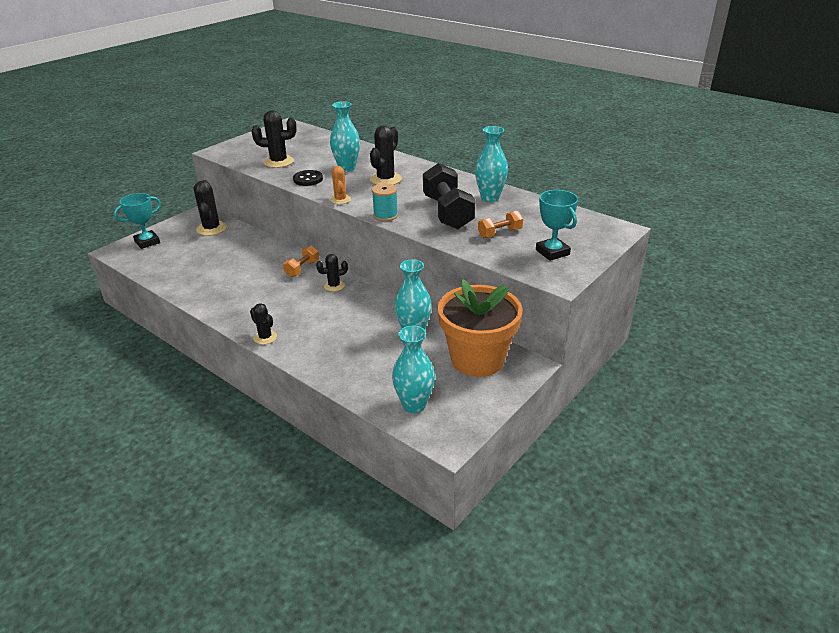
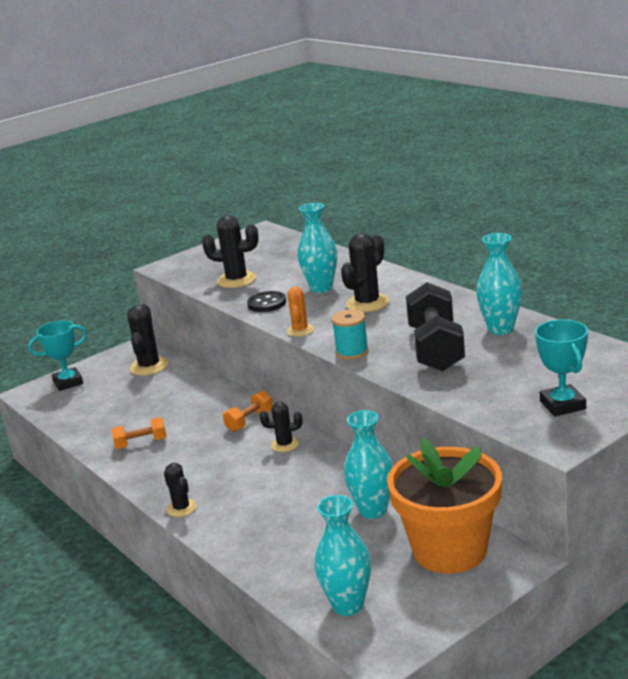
camera: 15 degrees right, 10 degrees down
(500, 233) = (498, 378): orange dumbbell -> orange dumbbell (141, 443)

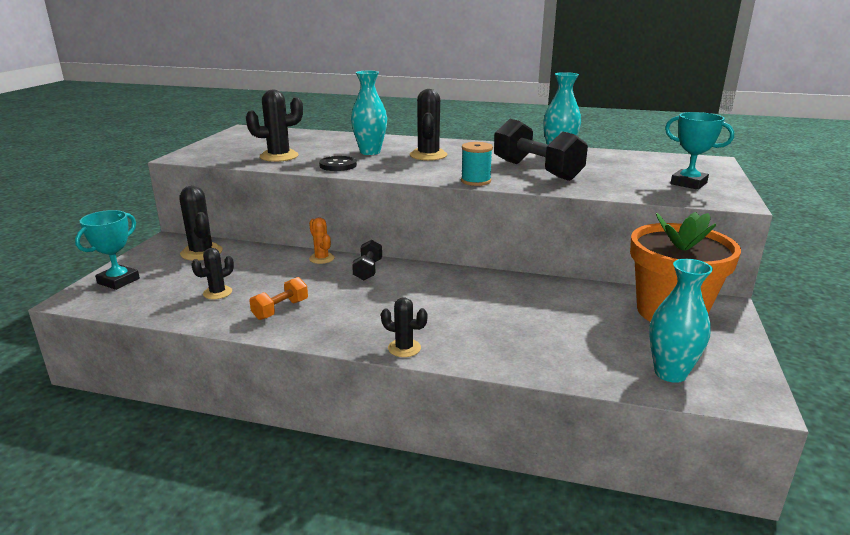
camera: 40 degrees left, 0 degrees up
(250, 421) = (368, 270): orange dumbbell -> black dumbbell
(285, 444) = (426, 278): black cactus -> black cactus (217, 293)
(300, 330) = (403, 176): orange cactus -> orange cactus (321, 258)
(373, 510) = (573, 303): turquoise vase -> none

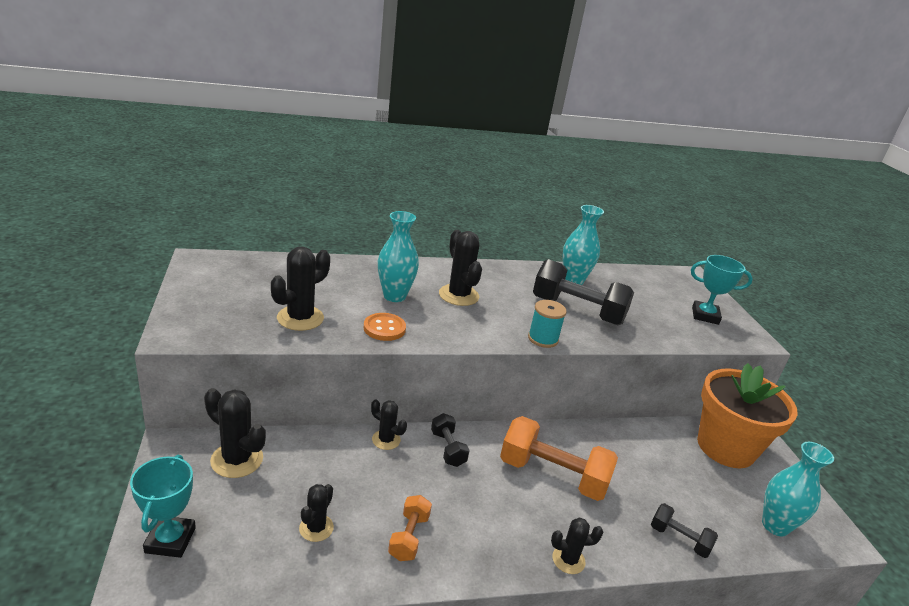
camera: 30 degrees left, 5 degrees up
(321, 258) = (386, 440): orange cactus -> black cactus
(338, 165) = (384, 328): black button -> orange button
(448, 299) = (553, 475): none -> orange dumbbell
(537, 359) = (679, 539): none -> black dumbbell

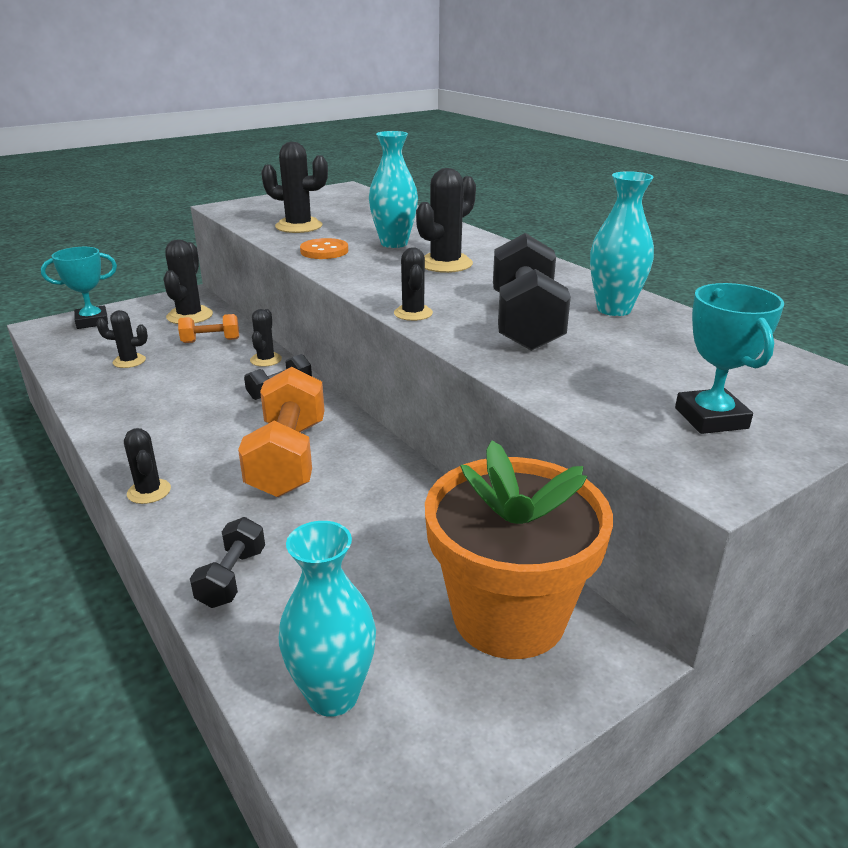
camera: 70 degrees right, 0 degrees up
(409, 537) = (138, 399): orange dumbbell -> orange dumbbell (211, 341)
(543, 339) = (413, 313): turquoise spool -> black cactus

